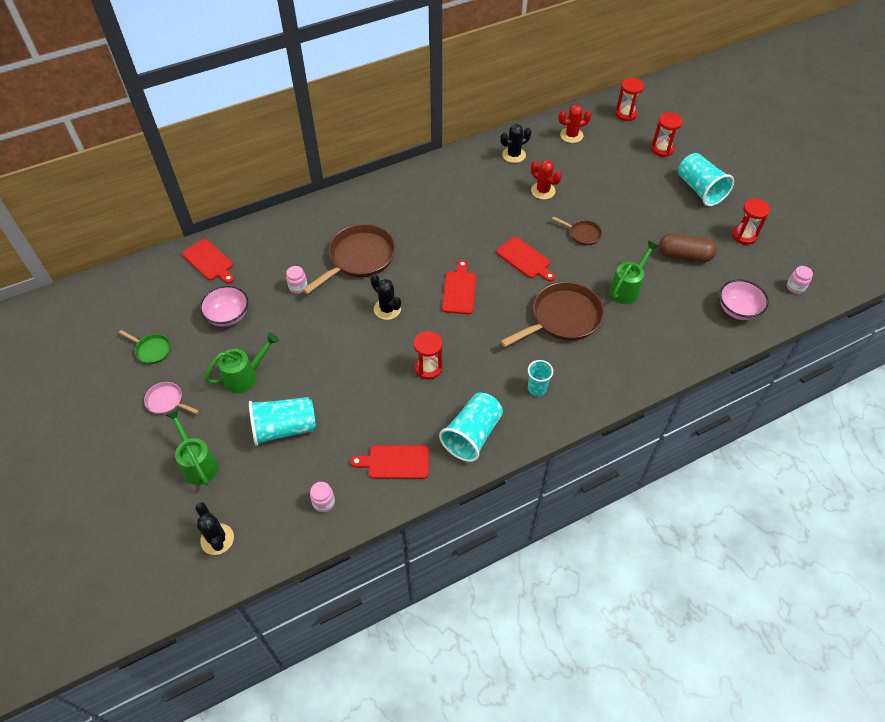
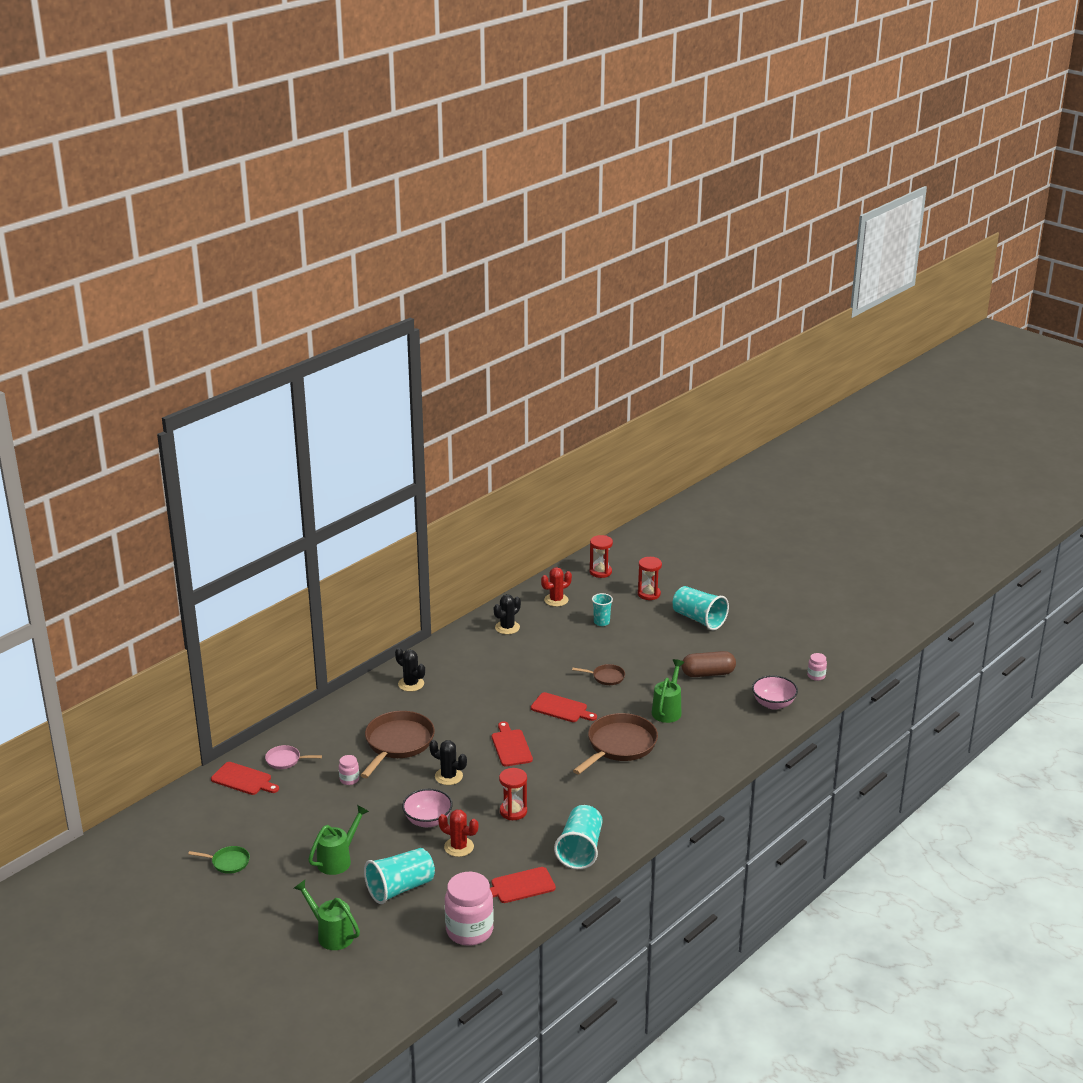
camera: 20 degrees left, 25 degrees down
(167, 401) = (269, 897): pink pan -> pink pan (285, 760)
(217, 539) = (384, 982): black cactus -> black cactus (411, 684)
(228, 316) = (291, 818): pink bowl -> pink bowl (428, 820)
(324, 502) = (469, 931): pink jar -> pink jar, size x2.16
(537, 388) = (622, 802): turquoise cup -> turquoise cup (601, 622)
(543, 191) = (551, 651): red cactus -> red cactus (459, 847)
(744, 236) = (754, 647): red hourglass -> none

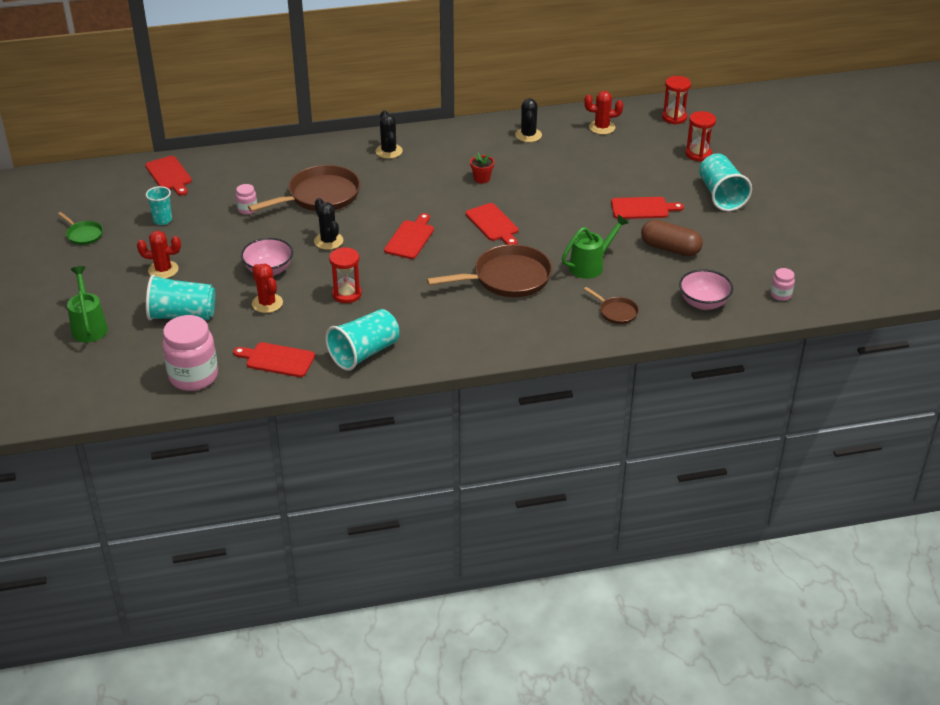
camera: 35 degrees right, 10 degrees up
(285, 760) = (218, 173): pink pan -> none
(338, 860) = (163, 270): green watering can -> red cactus
(507, 627) = (528, 135): black cactus -> black cactus turned 75 degrees counterclockwise
(511, 676) = (482, 179): none -> red flower pot
(601, 622) = (621, 162): turquoise cup -> turquoise cup (162, 220)
(606, 677) = (567, 213): brown pan -> brown pan (616, 312)
(655, 651) = (642, 208): none -> red cutting board

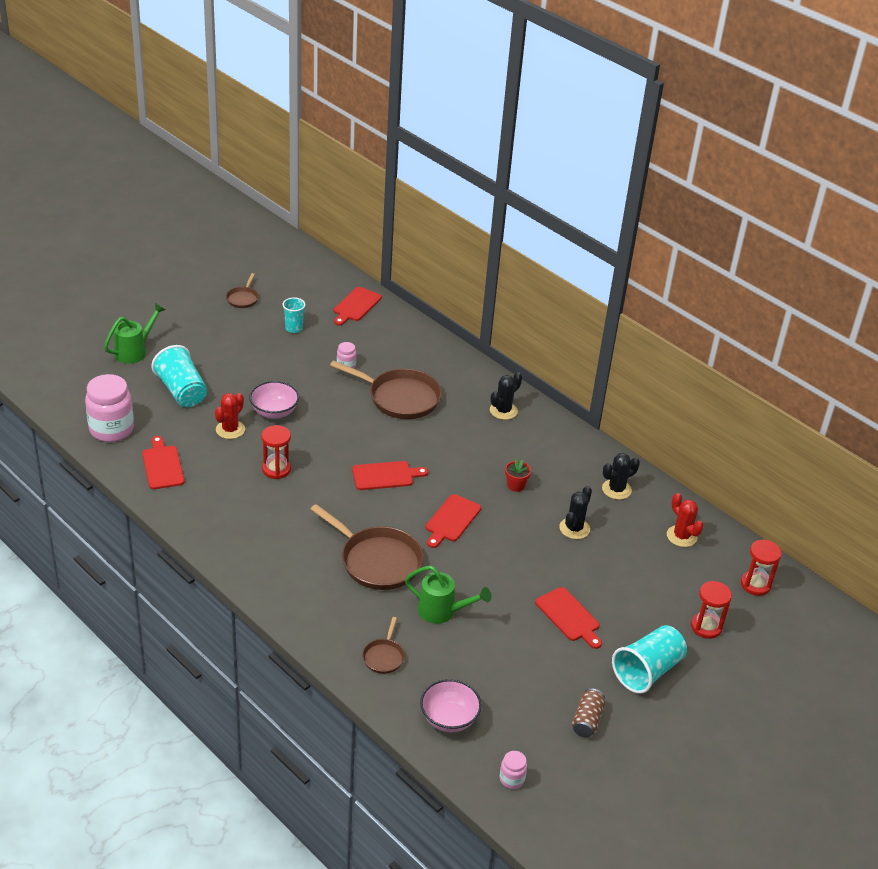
camera: 55 degrees right, 0 degrees up
(83, 234) = (243, 298): green pan -> brown pan
(163, 270) = (230, 357): red cactus -> none
(328, 241) = (341, 429): black cactus -> black cactus (574, 528)
(364, 353) = (205, 512): turquoise cup -> none
(670, 248) = (519, 661): brown capsule -> none
(748, 240) = (587, 720): none -> brown can

